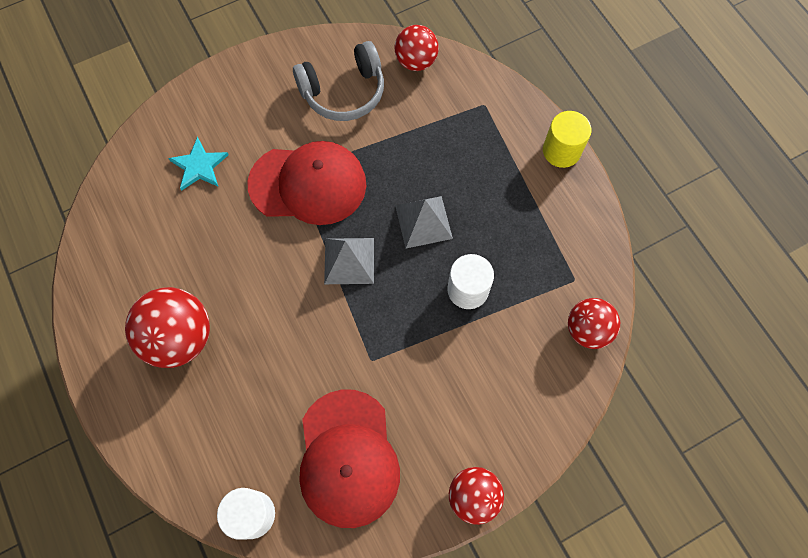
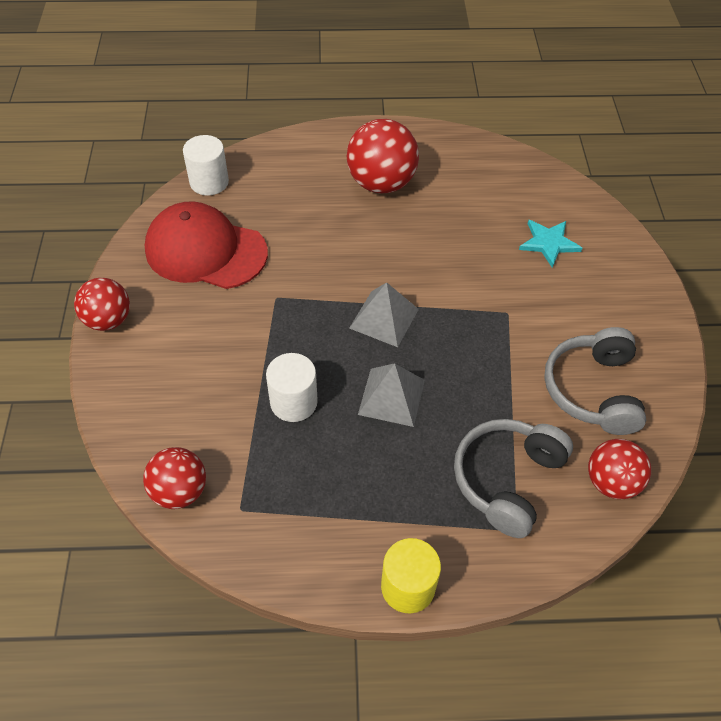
camera: 115 degrees right, 15 degrees down
(308, 184) = (487, 317): red cap -> none
(450, 121) = (507, 480): none -> grey headphones

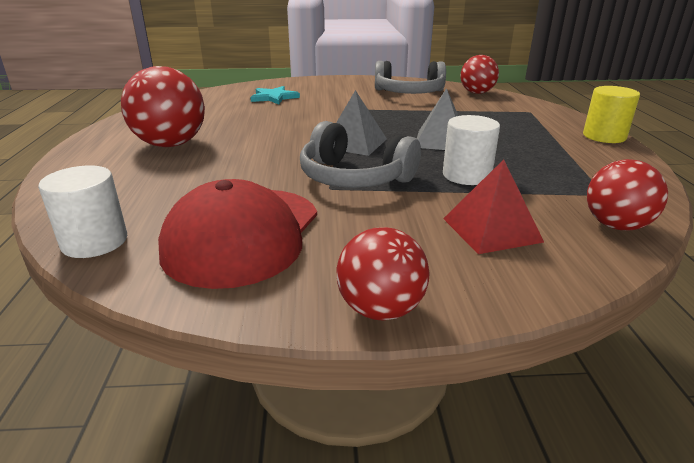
camera: 90 degrees left, 25 degrees down
(188, 397) = (491, 230): none -> red pyramid
(507, 480) = (494, 112): grey headphones -> grey headphones (354, 178)

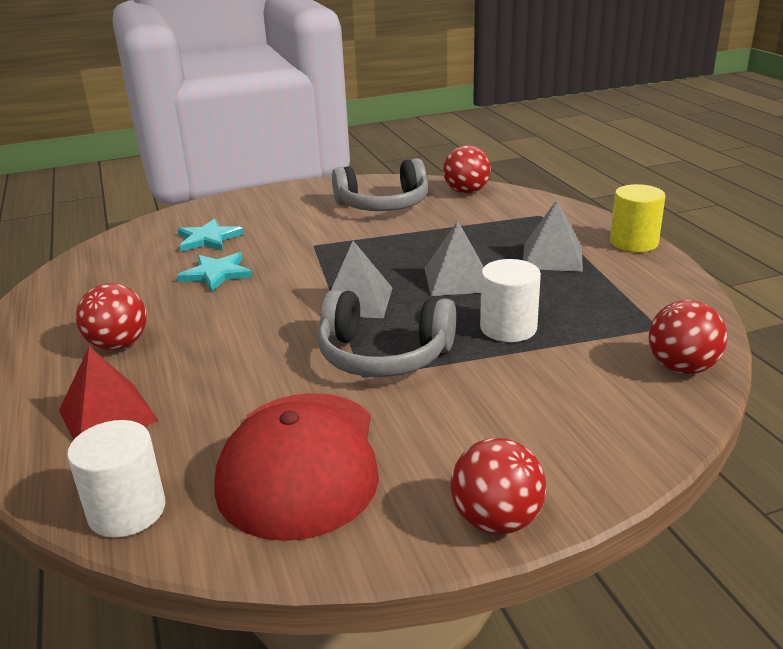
camera: 15 degrees left, 0 degrees up
(171, 144) = (118, 345): red ball -> red ball, size x0.65
(265, 116) = (216, 274): none -> turquoise star
(491, 230) = (563, 398): red pyramid -> red pyramid (107, 415)
(527, 137) = (552, 257): none -> grey pyramid

